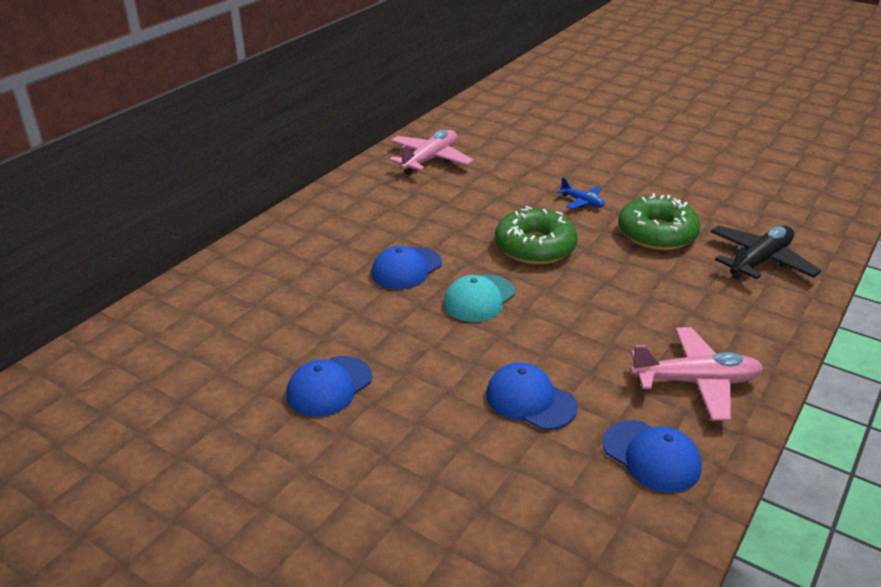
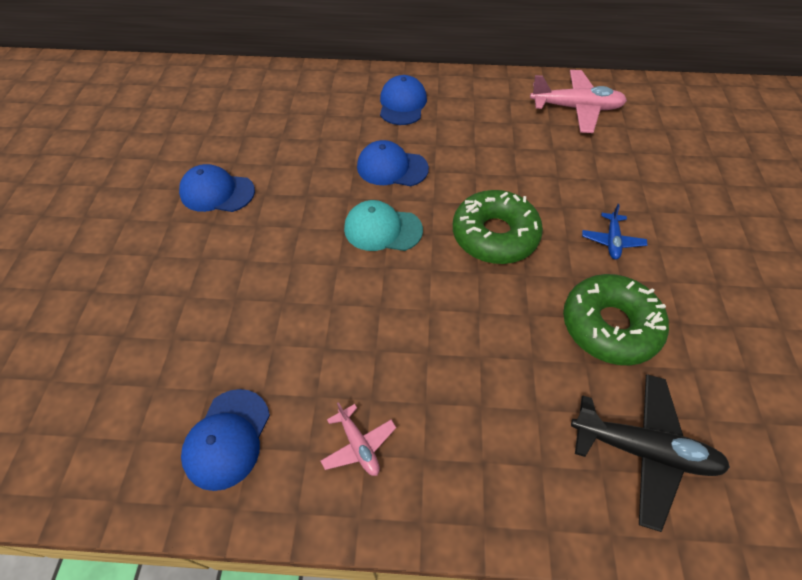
camera: 60 degrees right, 20 degrees up
(530, 400) = (261, 318): blue cap -> blue cap (402, 104)
(695, 382) = (358, 445): pink plane -> pink plane, size x0.52

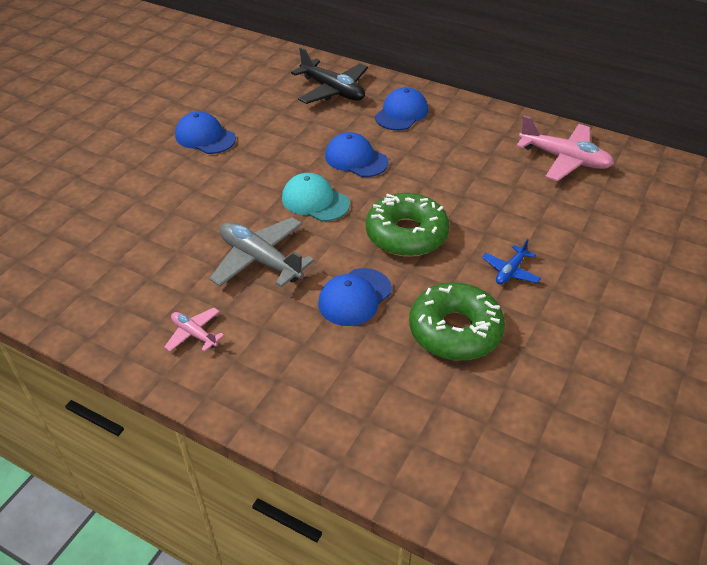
camera: 25 degrees right, 10 degrees down
(227, 438) = (108, 296): blue cap -> blue cap (355, 297)
(358, 445) = (194, 334): pink plane -> pink plane turned 135 degrees clockwise
(371, 321) = (260, 260): none -> grey plane
(643, 450) = (412, 422): black plane -> black plane (333, 90)

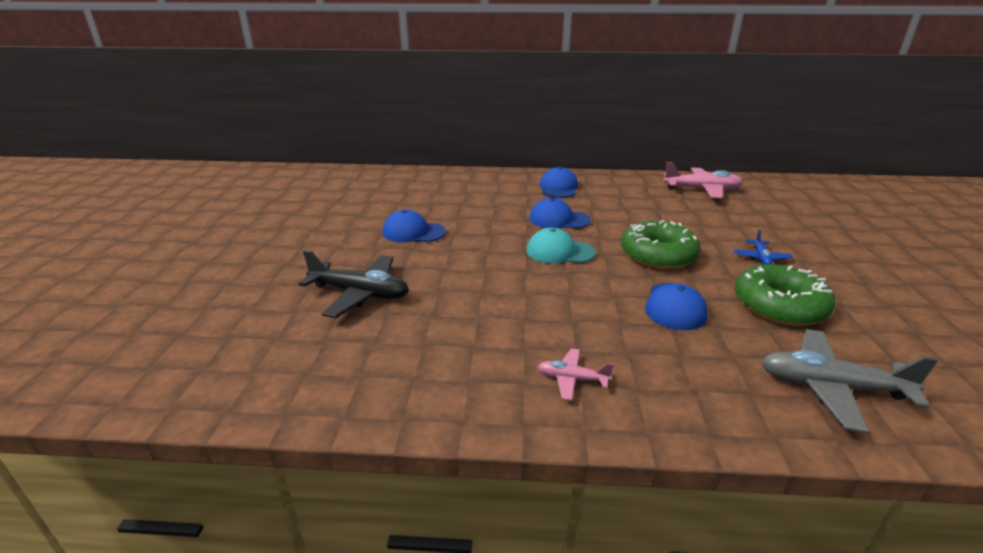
camera: 25 degrees left, 15 degrees down
(260, 260) = (563, 303): grey plane -> grey plane (830, 387)
(333, 90) = (489, 185): black plane -> black plane (360, 294)

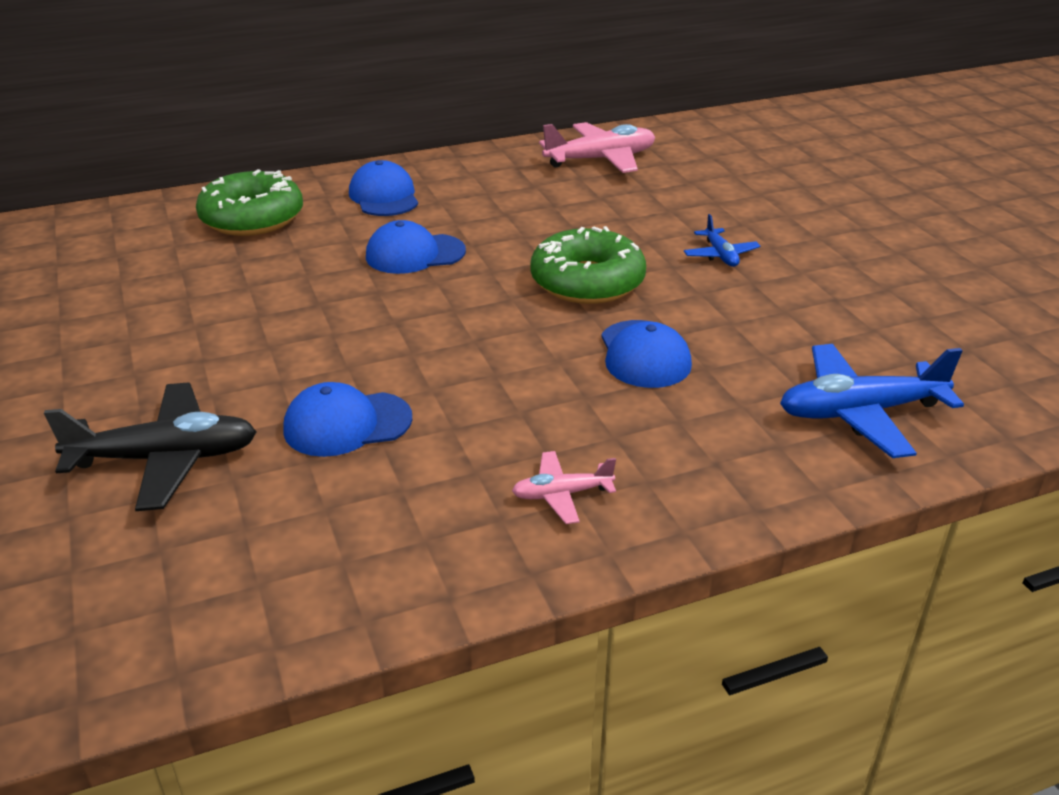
camera: 25 degrees left, 5 degrees up
(413, 232) = (185, 329): blue cap -> blue cap (347, 424)
(559, 252) = (445, 309): turquoise cap -> none
(779, 306) = (768, 320): green donut -> green donut (252, 218)
(830, 387) = (859, 412): grey plane -> blue plane

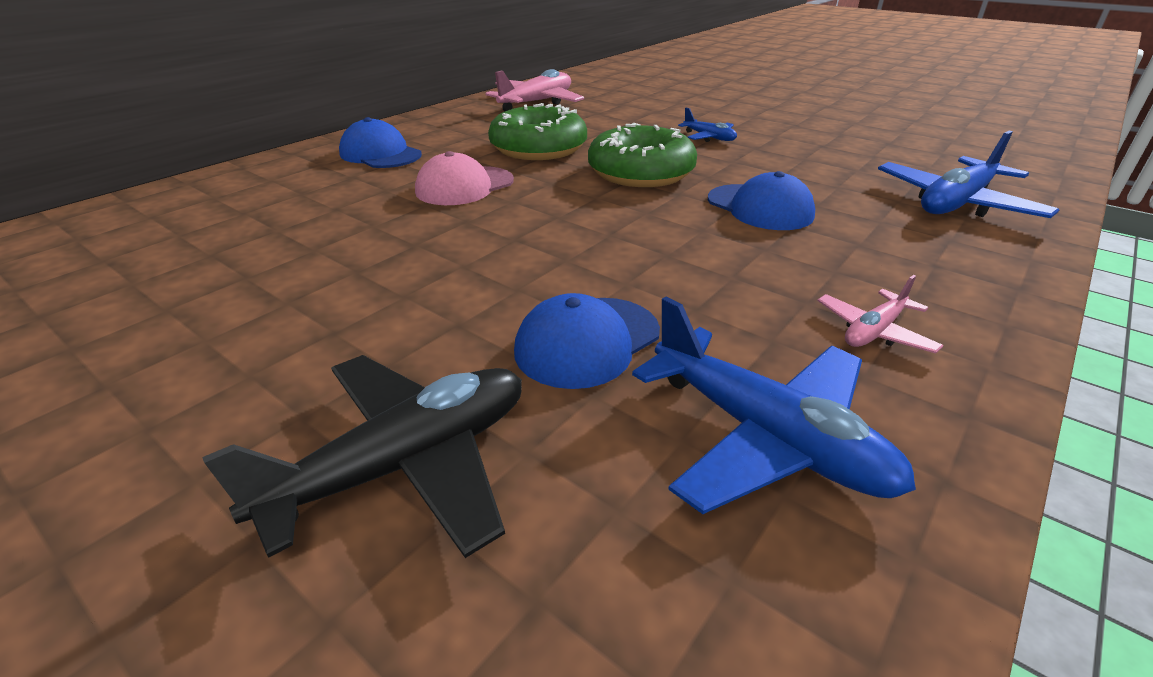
camera: 30 degrees left, 0 degrees up
(252, 218) = (255, 194): green donut -> green donut (538, 148)
(377, 528) = (766, 437): none -> blue plane
(415, 254) = (464, 186): blue cap -> pink cap

